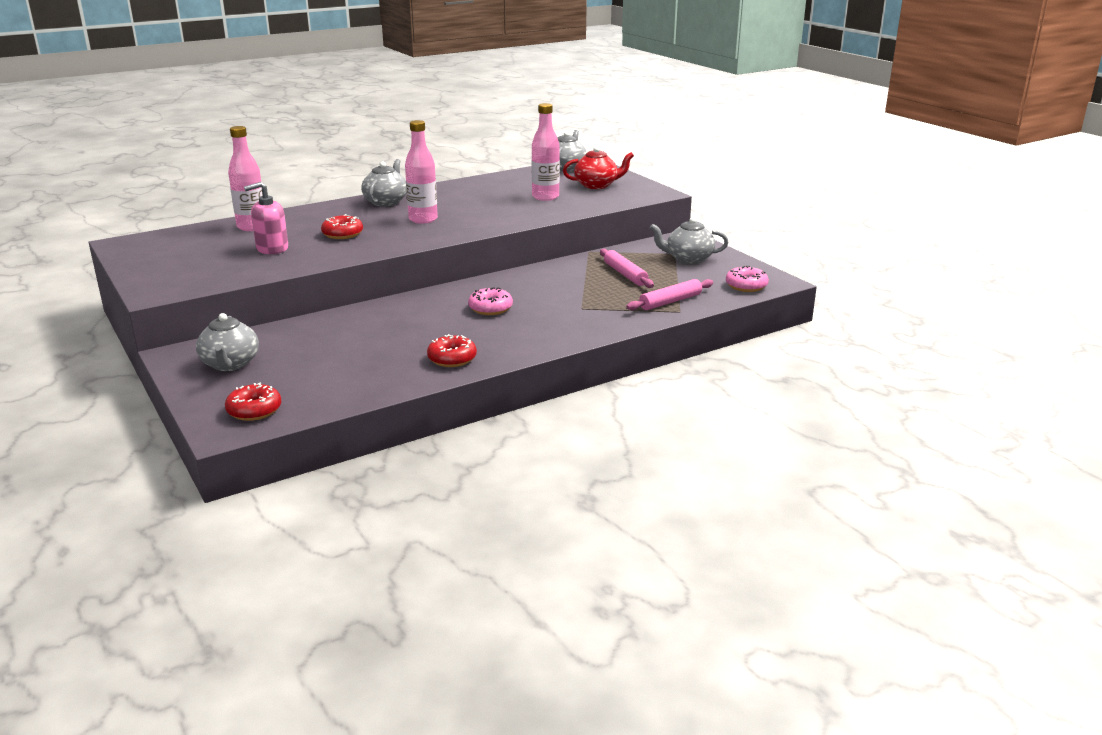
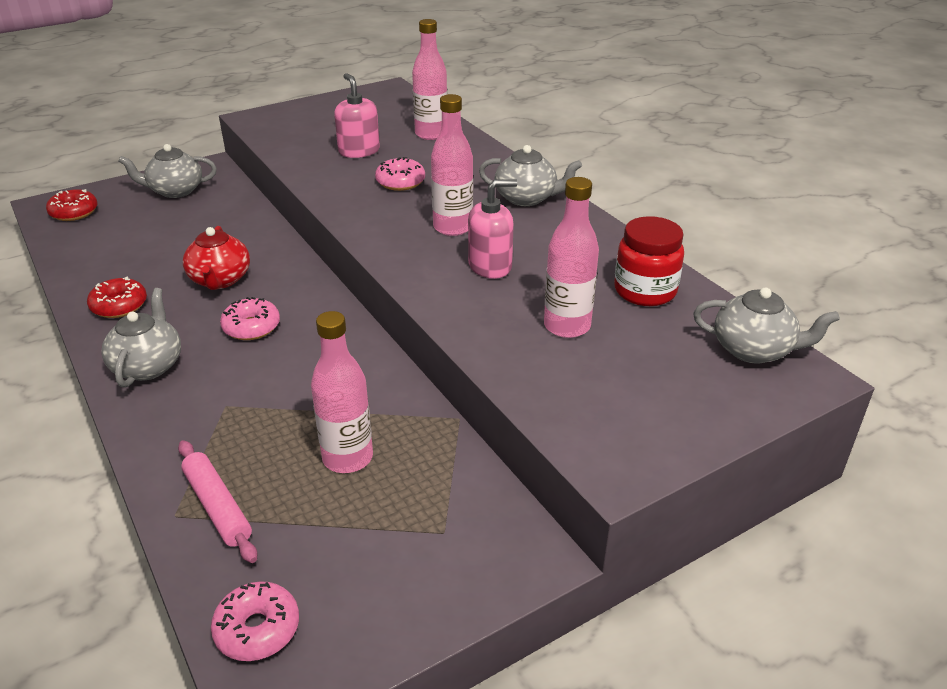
camera: 90 degrees right, 10 degrees up
(342, 234) = (400, 182): red donut -> pink donut
(477, 211) = (490, 266): none -> pink soap dispenser
(511, 182) = (645, 291): none -> red jar
(596, 185) = (650, 385): red teapot -> red teapot (220, 280)
(625, 274) = (347, 458): pink rolling pin -> pink bottle
(688, 259) = (414, 551): grey teapot -> grey teapot (148, 366)

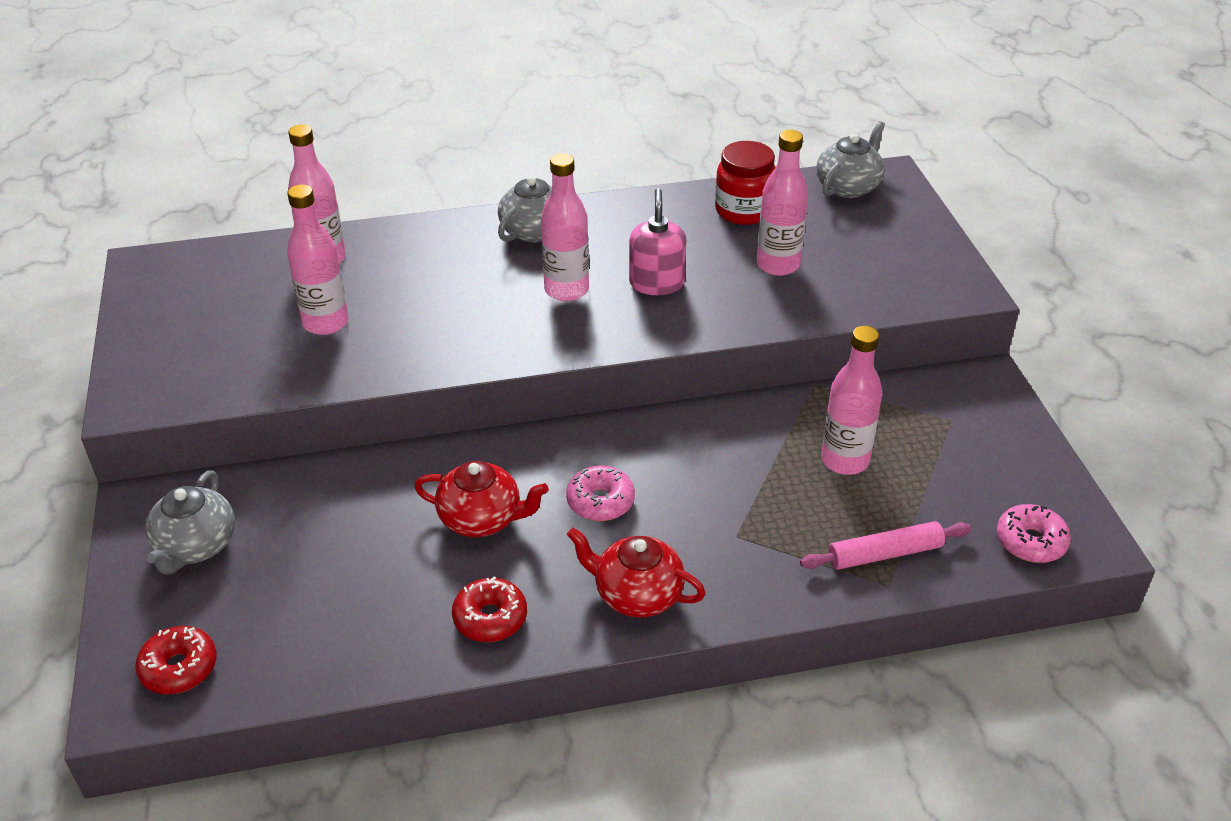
camera: 70 degrees left, 5 degrees up
(148, 366) = (637, 594): grey teapot -> red teapot
(359, 151) = (326, 323): pink soap dispenser -> pink bottle
(400, 182) = (436, 305): pink donut -> none

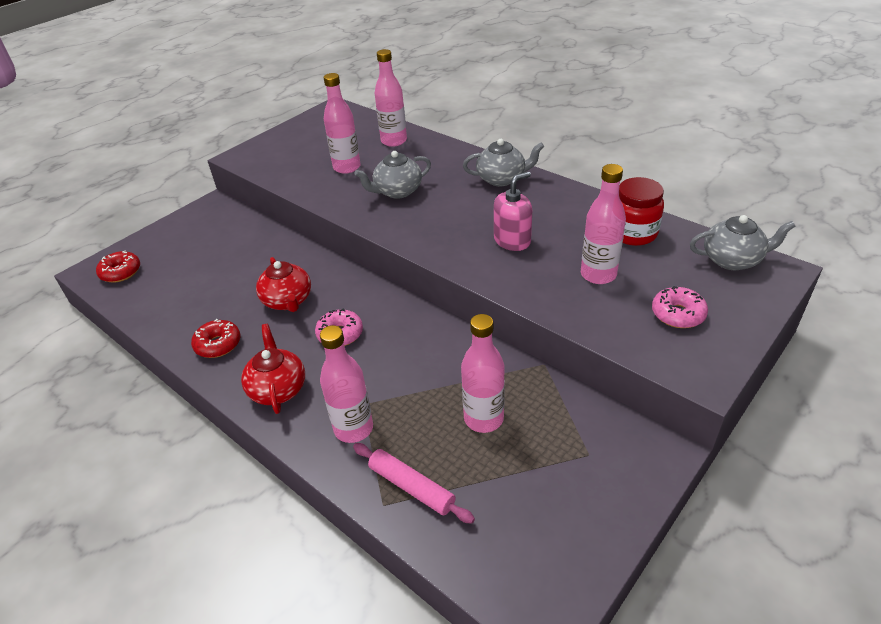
camera: 55 degrees right, 0 degrees up
(196, 546) = (197, 233): grey teapot -> grey teapot (397, 191)
(566, 290) = (463, 215): pink bottle -> pink bottle (353, 428)
(1030, 542) = (505, 572): pink donut -> pink donut (678, 314)

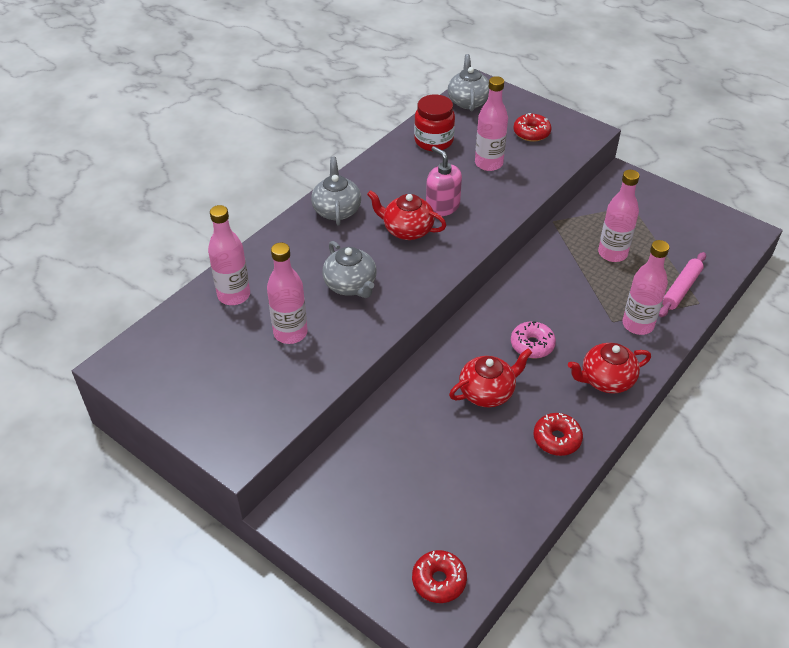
camera: 95 degrees left, 5 degrees up
(472, 219) = (407, 230): none -> red teapot
(678, 314) = (531, 133): pink donut -> red donut

